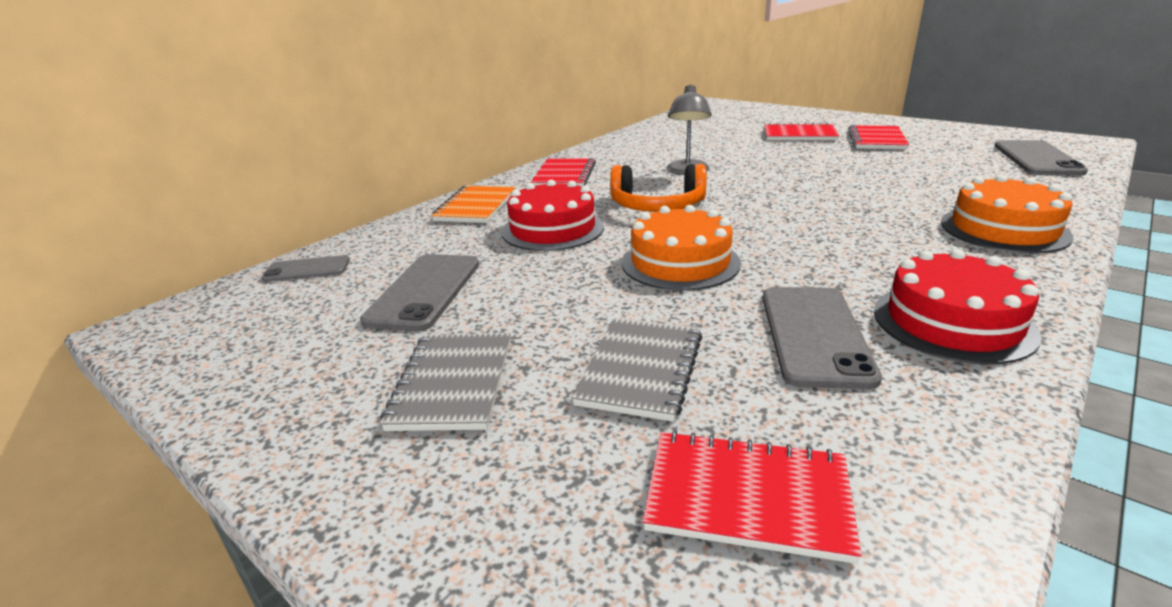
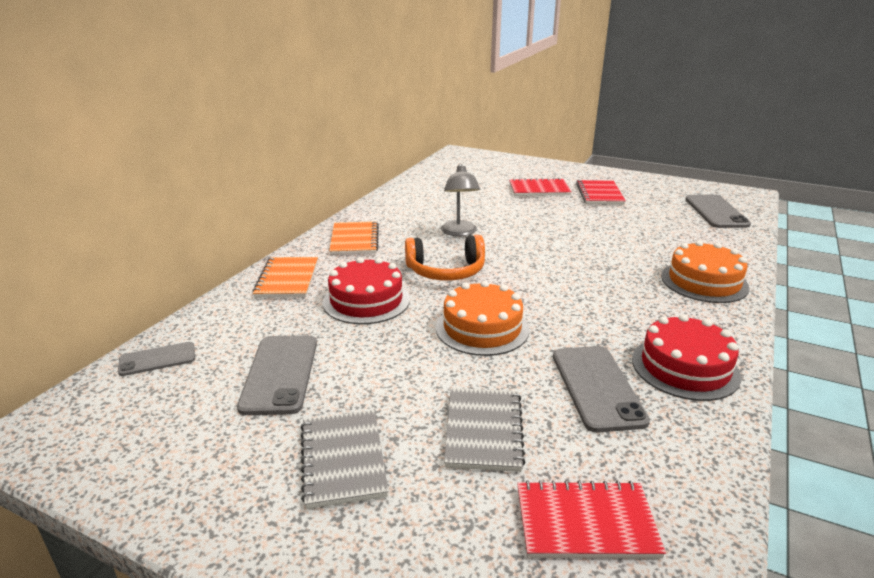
camera: 15 degrees left, 0 degrees up
(564, 175) = (354, 240): red notebook -> orange notebook

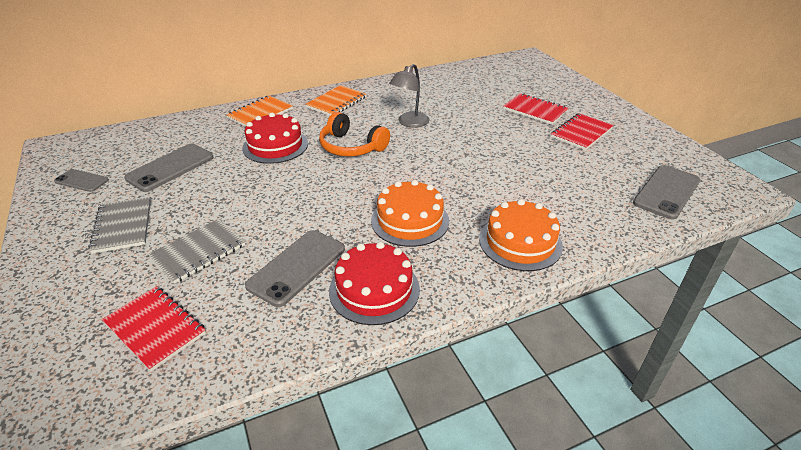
camera: 40 degrees right, 10 degrees up
(157, 359) = (140, 133): grey phone -> grey phone (81, 181)
(343, 459) = (123, 226): grey notebook -> grey notebook turned 45 degrees counterclockwise
(482, 328) = (303, 194): orange cake -> orange cake (410, 220)

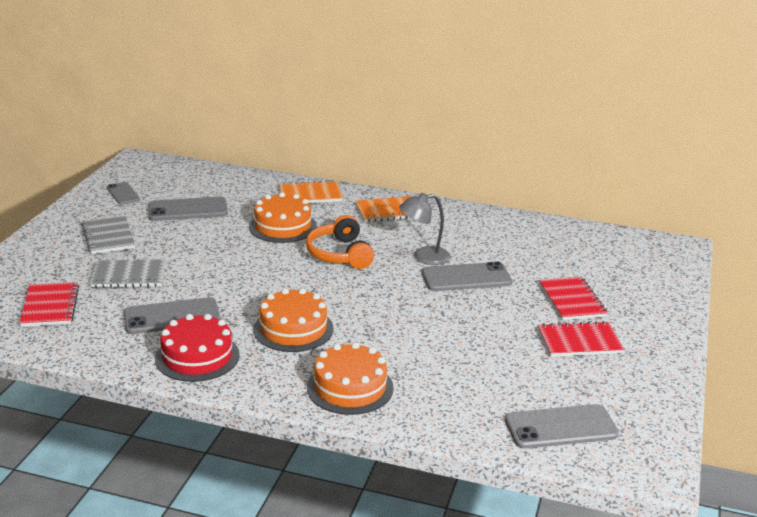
camera: 40 degrees right, 10 degrees down
(123, 226) = (108, 237): grey notebook -> grey notebook turned 45 degrees counterclockwise
(275, 146) = (282, 226): red cake -> orange cake
(457, 124) = (466, 278): none -> grey phone

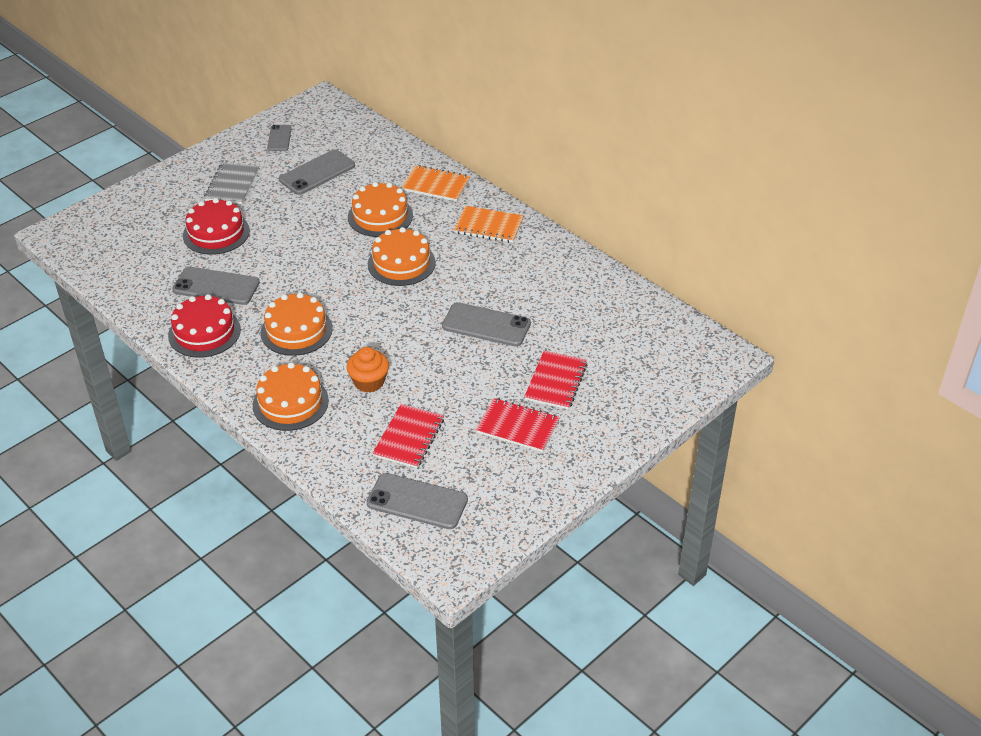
camera: 30 degrees right, 15 degrees up
(50, 306) = (138, 246): red notebook -> red notebook (409, 438)
(128, 276) = (216, 233): grey notebook -> red cake
(188, 210) = (317, 173): grey phone -> grey phone turned 60 degrees counterclockwise
(340, 254) = (401, 263): orange headphones -> orange cake
(409, 348) = (369, 382): none -> orange cupcake
(424, 257) = (471, 289): grey lamp -> none

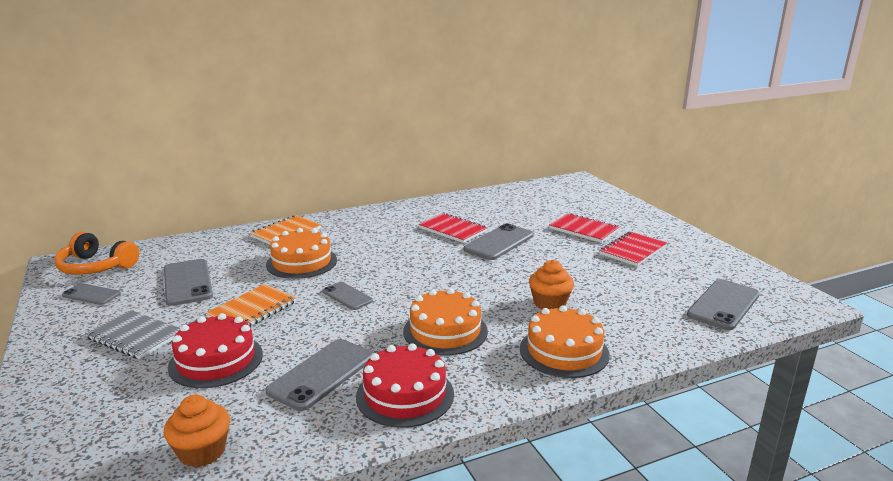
camera: 70 degrees left, 20 degrees down
(123, 267) = (202, 452): none -> orange cupcake
(322, 118) = (96, 267): none -> orange headphones
(331, 262) = (347, 296): none -> grey phone
(401, 263) = (384, 263): orange cake -> none
(409, 438) = (636, 296): red notebook -> red notebook (453, 230)
(488, 226) = (369, 222): orange notebook -> orange notebook (252, 310)

